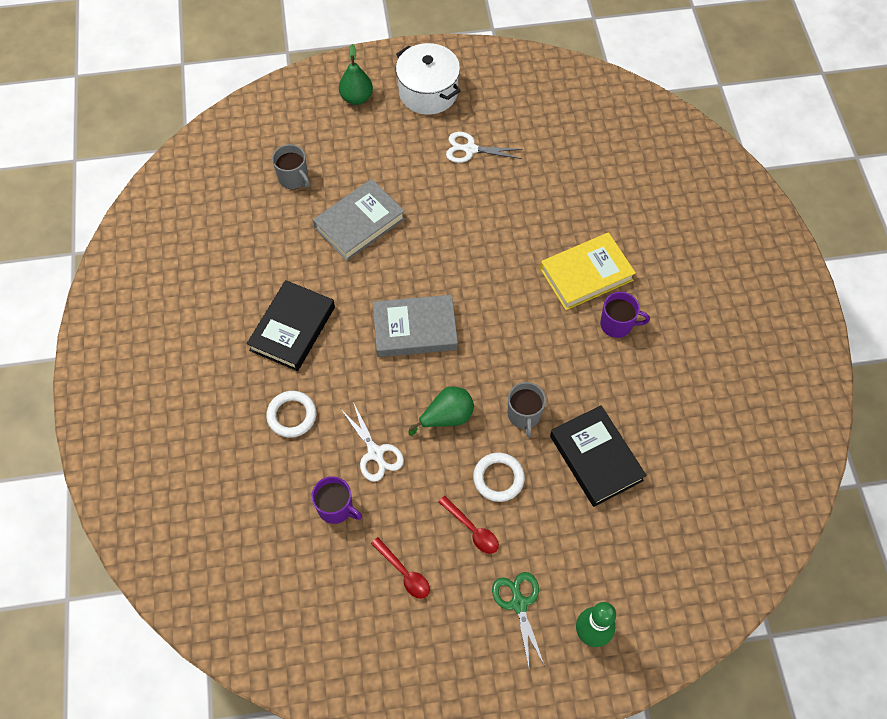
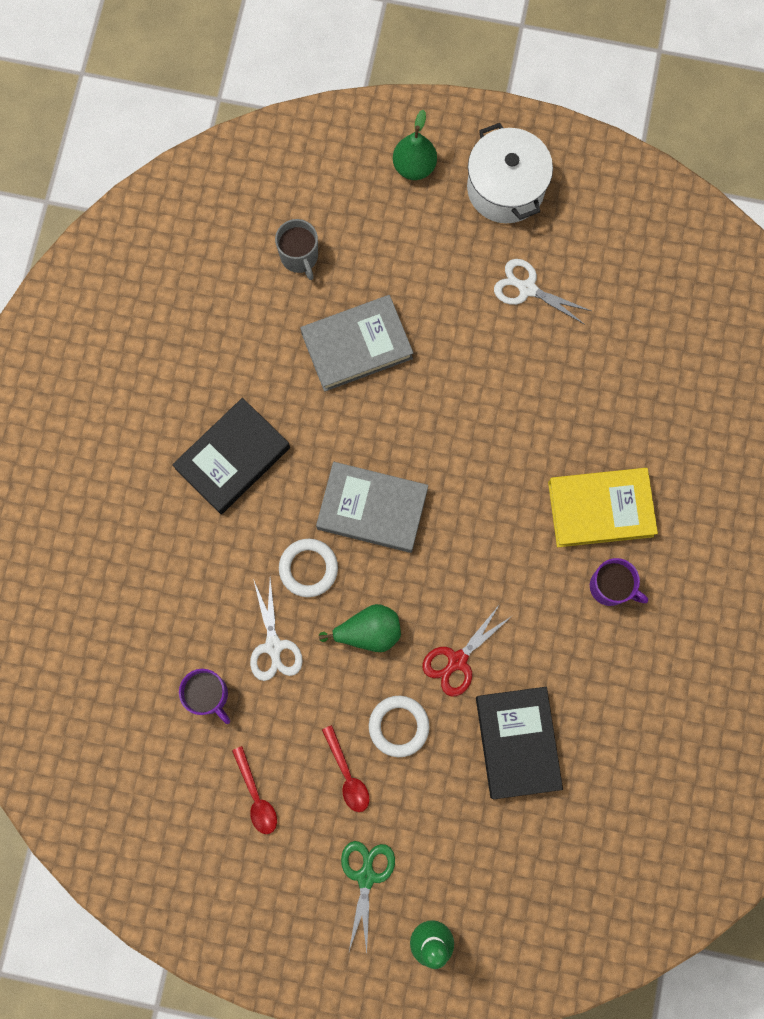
camera: 20 degrees right, 15 degrees up
(292, 415) = (197, 567): white ring -> white ring (308, 568)
(524, 415) = (456, 661): grey mug -> red scissors

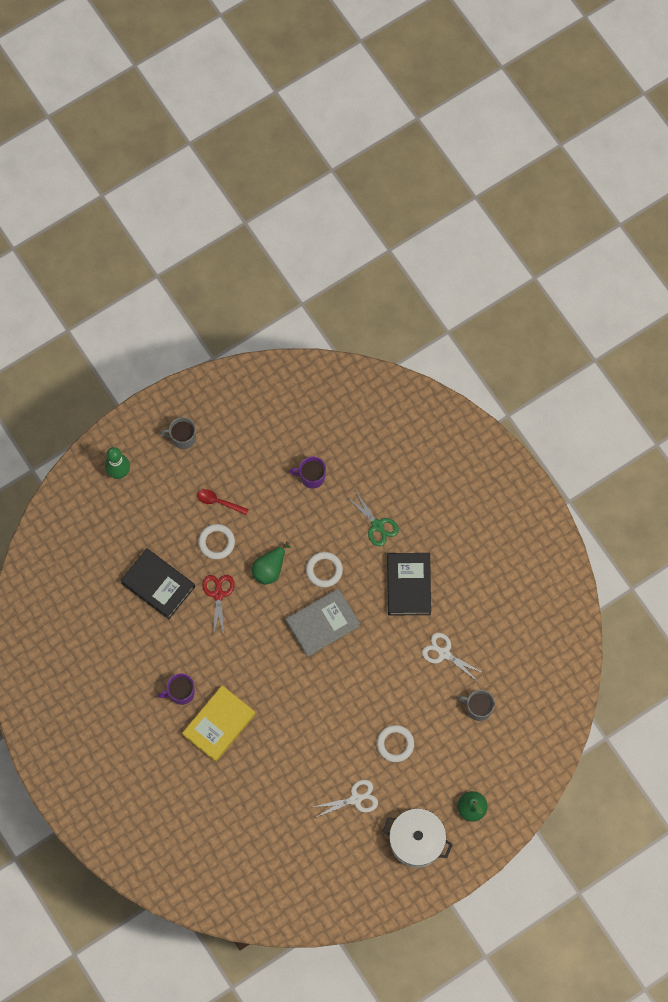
camera: 135 degrees right, 5 degrees down
(256, 796) = (249, 457): red spoon -> none
(274, 647) = (304, 523): white scissors -> white scissors (443, 653)
(310, 903) = (182, 438): none -> grey mug
(357, 346) = (407, 692): grey book -> none
(366, 875) = (170, 470): green scissors -> green scissors (377, 526)
(426, 304) = (395, 744): none -> white ring

